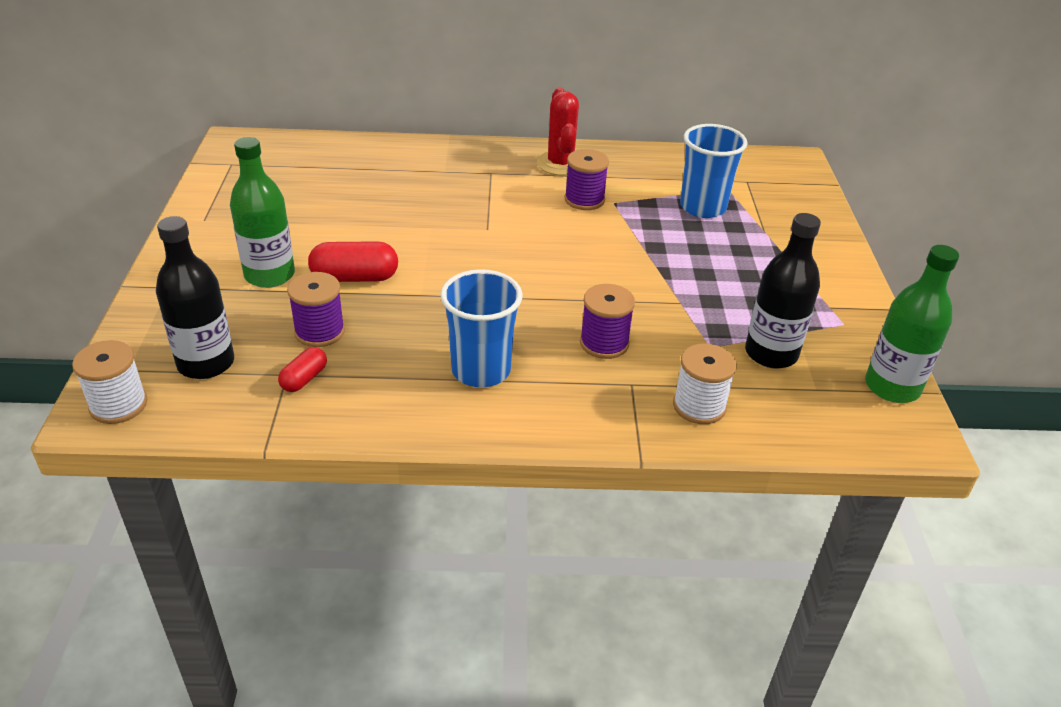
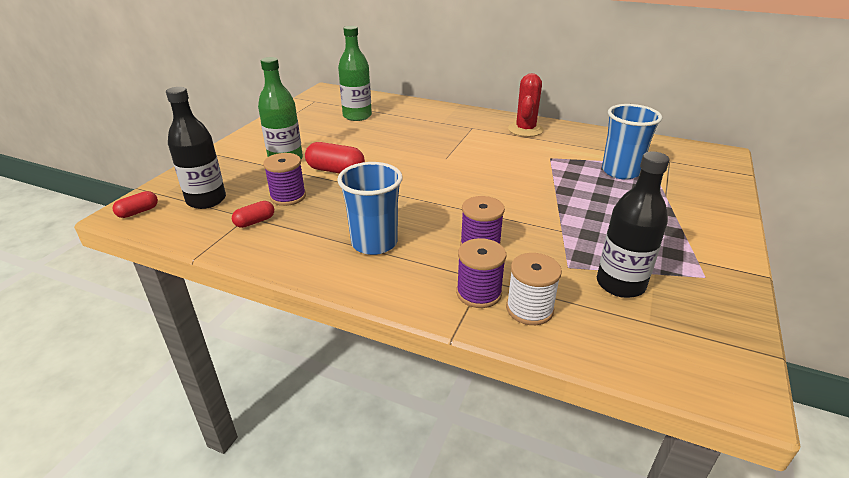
camera: 25 degrees right, 5 degrees down
(118, 405) = (138, 212): white spool -> red capsule
(584, 200) = (528, 152): purple spool -> purple spool (479, 293)
(892, 387) = (730, 339): green bottle -> green bottle (357, 116)

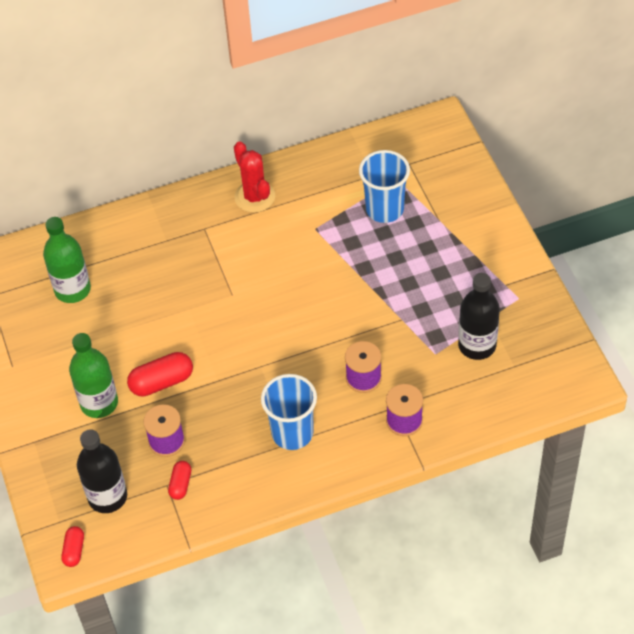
camera: 40 degrees left, 20 degrees up
(529, 309) = (444, 409): white spool -> none

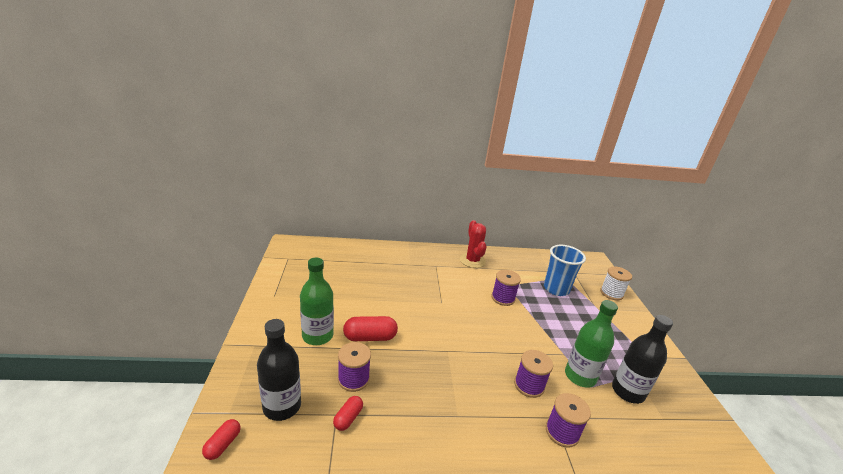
camera: 10 degrees right, 25 degrees down
(72, 289) = (339, 270): green bottle -> green bottle (580, 376)
(292, 433) = (459, 408): blue cup -> none
(312, 255) = (503, 298): none -> purple spool
(464, 187) = (611, 293): none -> white spool

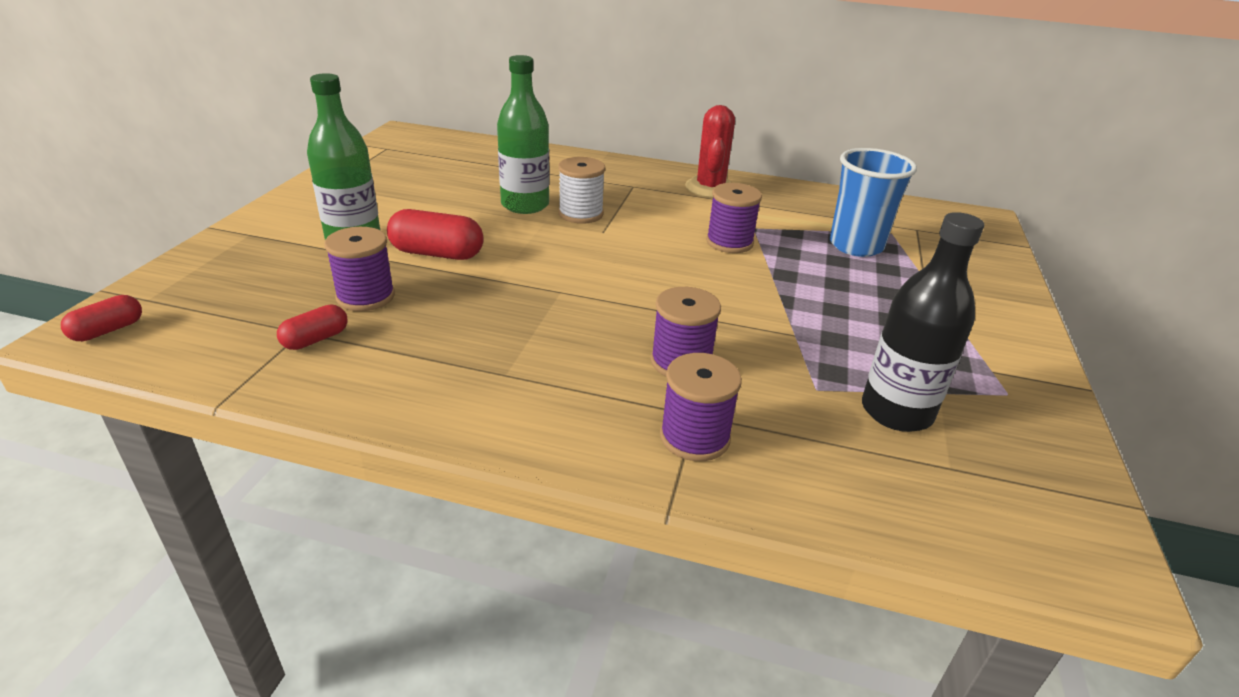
camera: 20 degrees right, 5 degrees up
(282, 406) = (227, 306): black bottle -> none
(580, 376) = (803, 370): green bottle -> green bottle (525, 205)
(611, 293) = (981, 268): white spool -> white spool (581, 214)

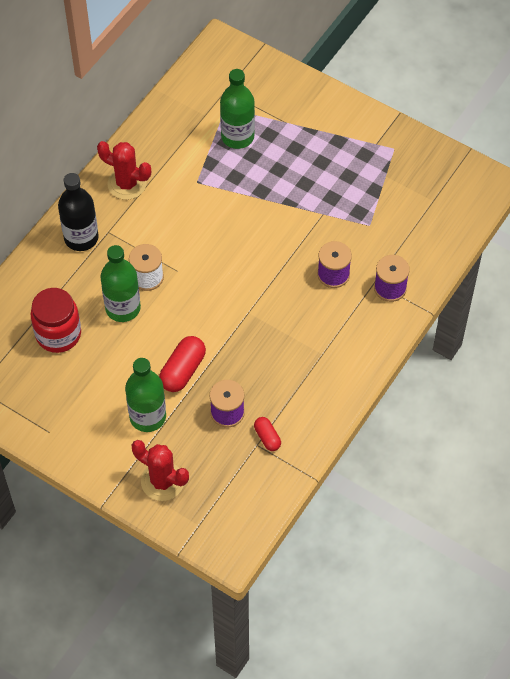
camera: 70 degrees left, 25 degrees up
(108, 330) = (230, 538): red capsule -> none
(238, 261) = (162, 481): none -> red cactus
(471, 176) = (58, 334): none -> red jar
(729, 242) = (213, 204): purple spool -> none
(856, 246) = (237, 136): blue cup -> green bottle
(896, 411) = (394, 201): black bottle -> black bottle (81, 238)

